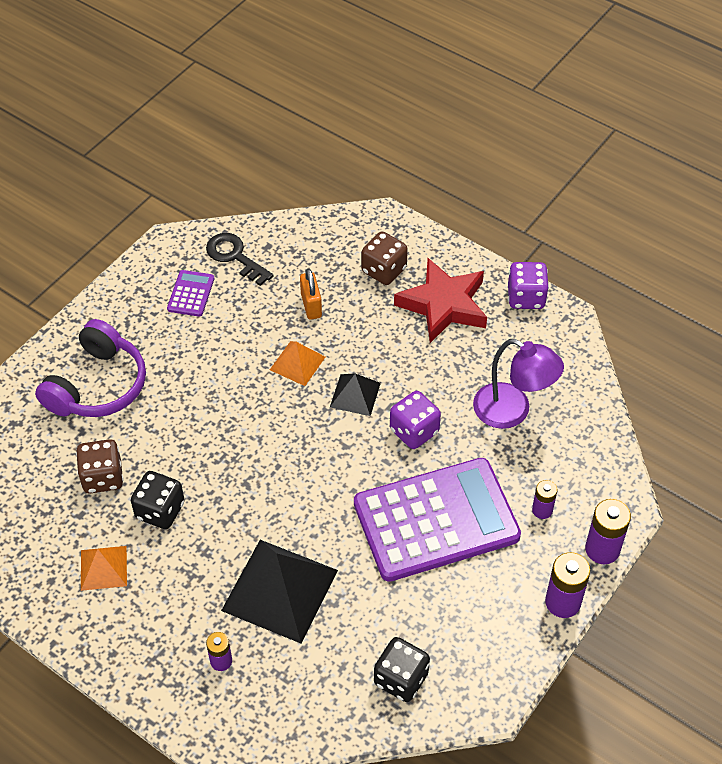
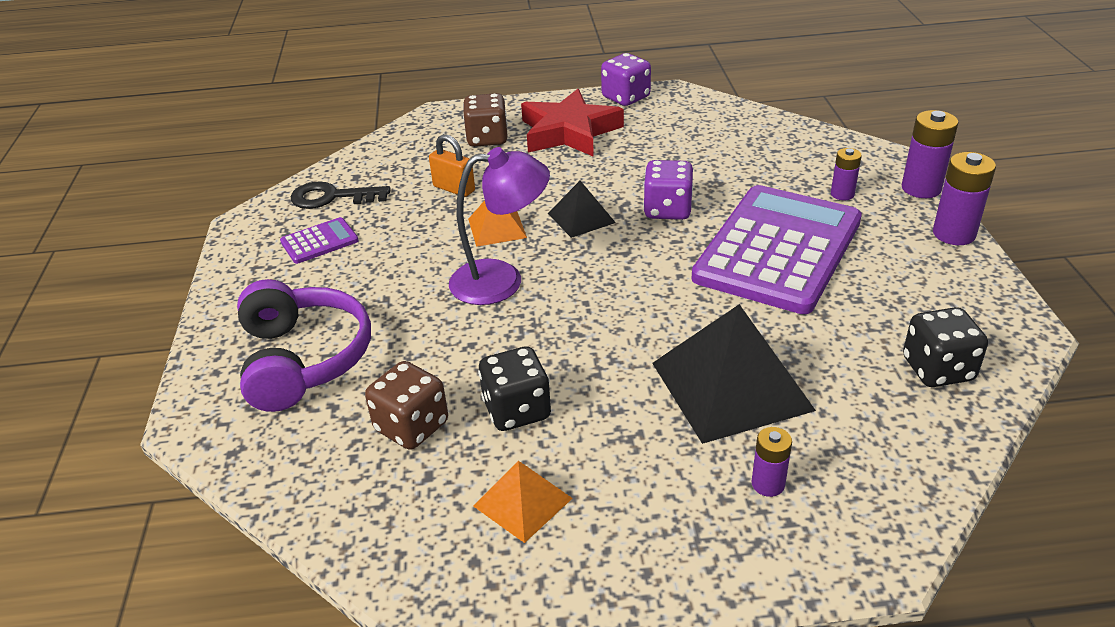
camera: 40 degrees left, 15 degrees down
(191, 294) = (319, 241): purple calculator -> purple calculator turned 90 degrees clockwise
(512, 411) = (722, 157): purple lamp -> purple lamp (502, 280)

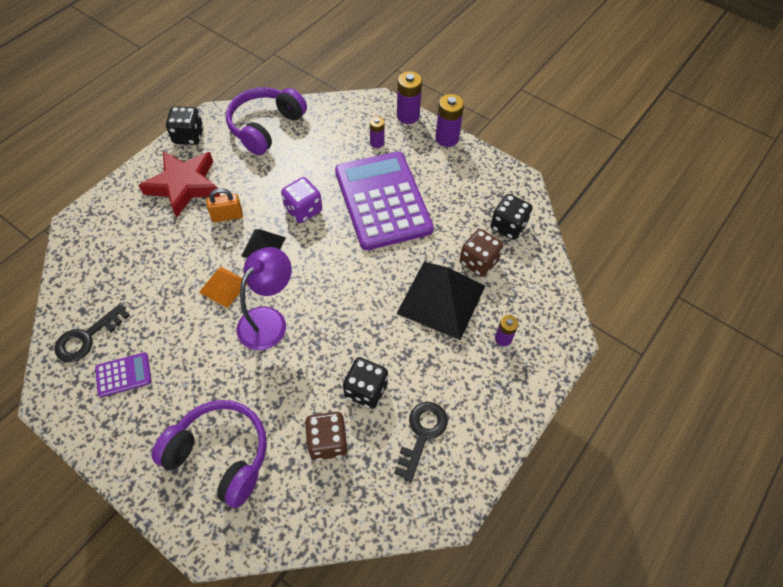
camera: 50 degrees left, 20 degrees up
(319, 241) = (123, 375): purple calculator -> purple calculator turned 60 degrees clockwise
(454, 189) = (162, 276): orange padlock -> orange padlock (227, 216)
(487, 139) = (136, 223): brown dice -> brown dice (478, 262)
(522, 502) = (422, 434): orange pyramid -> black key
(626, 97) = (188, 136): purple dice -> black dice
(718, 124) = (265, 127): none -> purple headphones

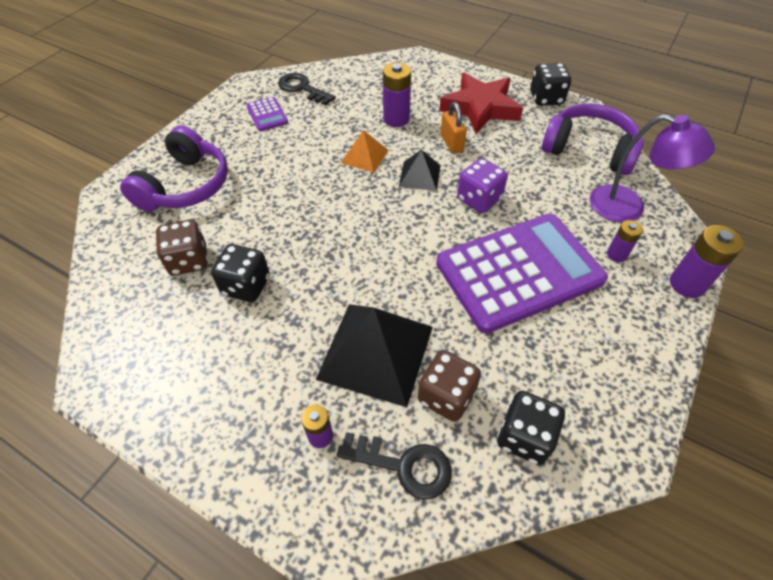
camera: 85 degrees right, 5 degrees down
(269, 320) = (329, 194): purple lamp -> purple lamp (628, 207)
(422, 434) = (188, 346): black key -> black key (404, 465)
(447, 138) = (668, 338): purple battery -> purple battery (396, 119)

